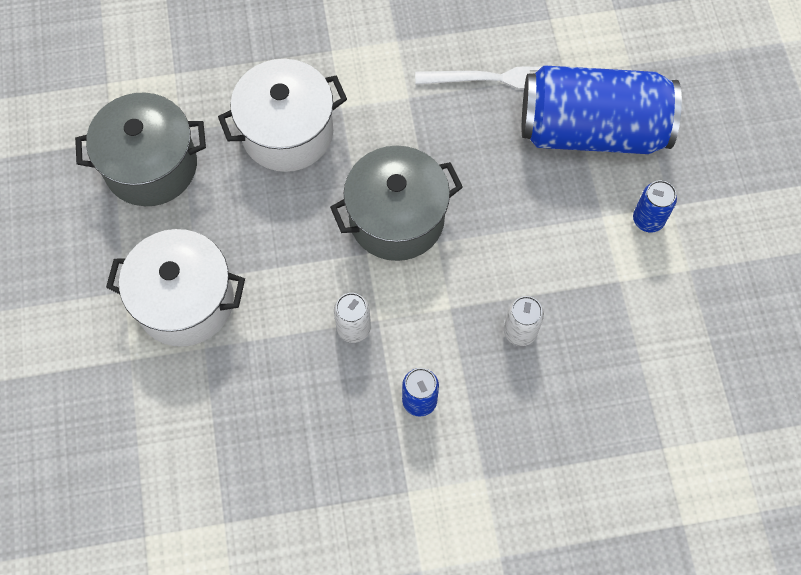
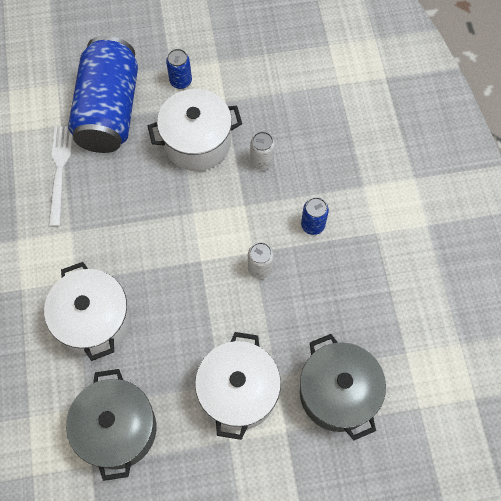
camera: 90 degrees left, 0 degrees up
(396, 219) = (173, 240): grey pot -> grey pot (337, 393)
(547, 244) = (197, 142): none -> white pot

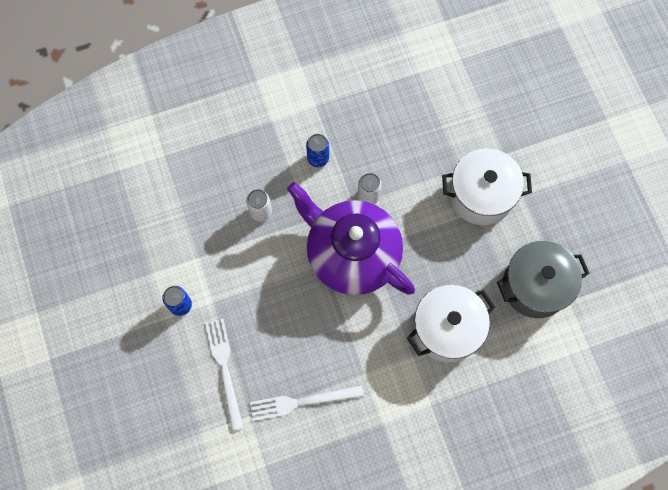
camera: 100 degrees left, 5 degrees up
(109, 110) = (225, 370): blue can -> white fork
(197, 142) = (249, 275): white pot -> none
(198, 240) = (351, 254): none -> purple teapot
(337, 393) = (464, 119): grey pot -> none

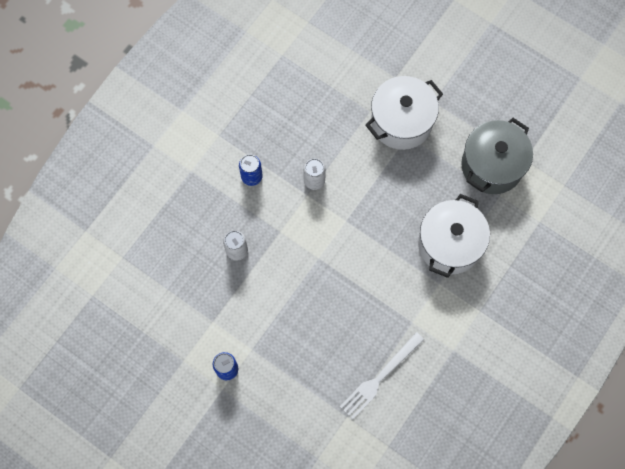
camera: 35 degrees left, 0 degrees up
(225, 370) = (301, 395): white fork -> none
(351, 254) = (334, 235): purple teapot -> none

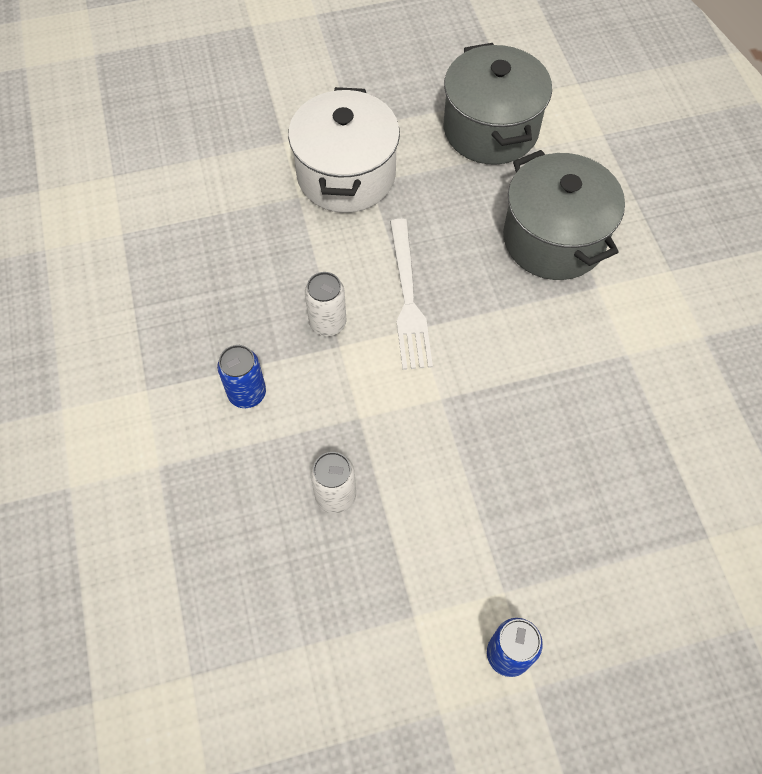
camera: 50 degrees left, 10 degrees down
(380, 377) = (678, 449): white fork -> white fork (408, 297)
(449, 244) = (553, 239): white pot -> grey pot

